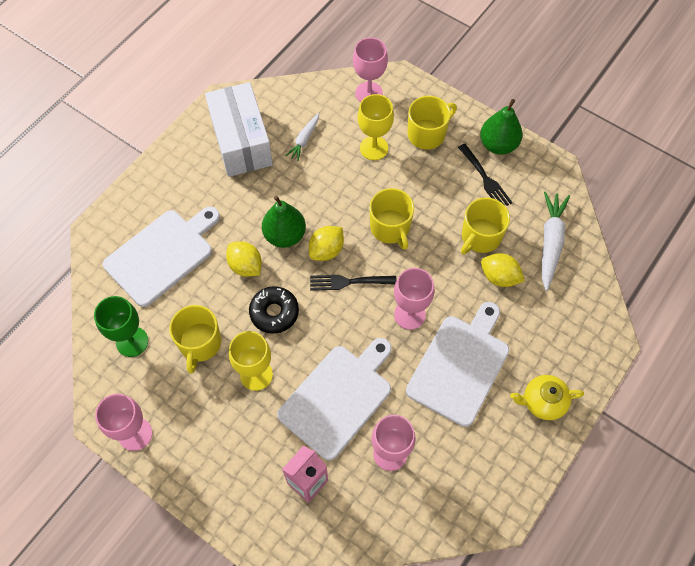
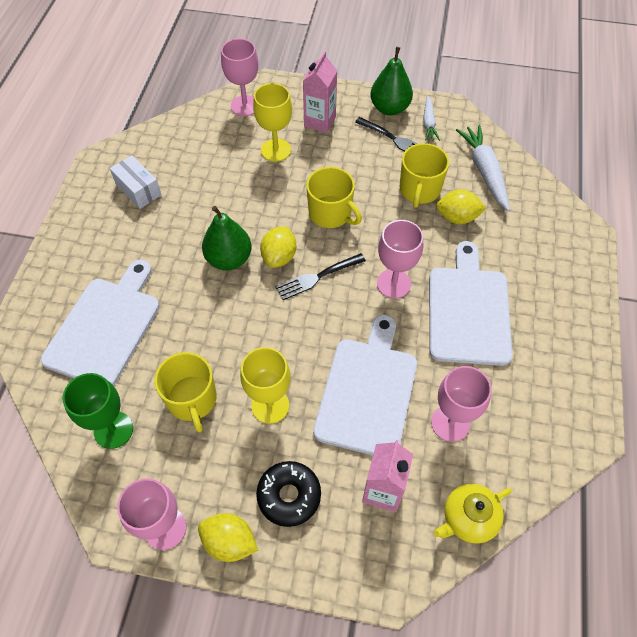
camera: 25 degrees left, 5 degrees down
(241, 141) = (138, 190): white box -> white box, size x0.53
(245, 266) = (203, 303): yellow lemon -> yellow lemon (229, 542)
(274, 312) = (257, 336): black donut -> black donut (289, 496)
(304, 140) = (203, 166): white carrot -> white carrot (429, 123)
(427, 134) = (320, 121): yellow mug -> pink carton
(542, 401) = (562, 310): yellow teapot -> yellow teapot (468, 518)

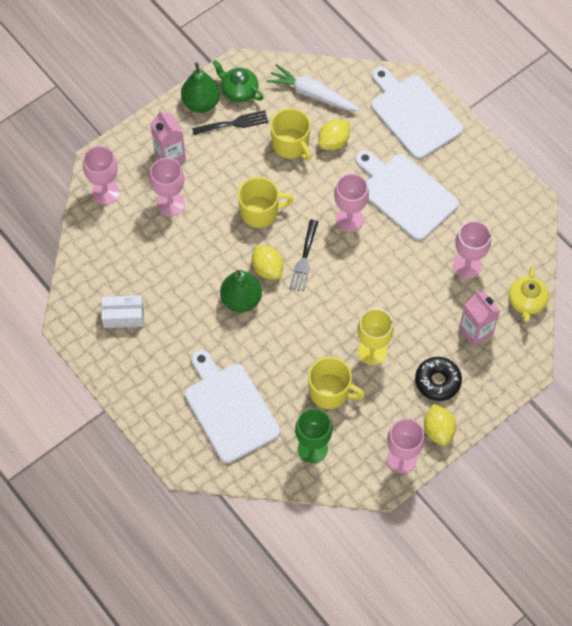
camera: 50 degrees left, 5 degrees up
(229, 542) = (438, 430): yellow lemon -> yellow lemon turned 75 degrees counterclockwise
(276, 150) = (170, 204): yellow goblet -> pink goblet
(368, 391) = (410, 292): white cutting board -> white cutting board (413, 114)
(429, 123) = (239, 91): white carrot -> green teapot

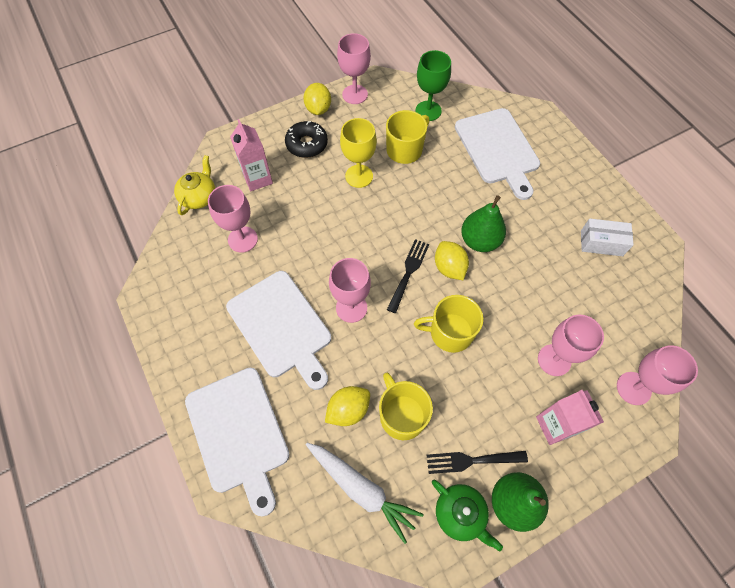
camera: 170 degrees left, 0 degrees up
(330, 391) = (405, 150): yellow mug -> yellow mug turned 105 degrees clockwise

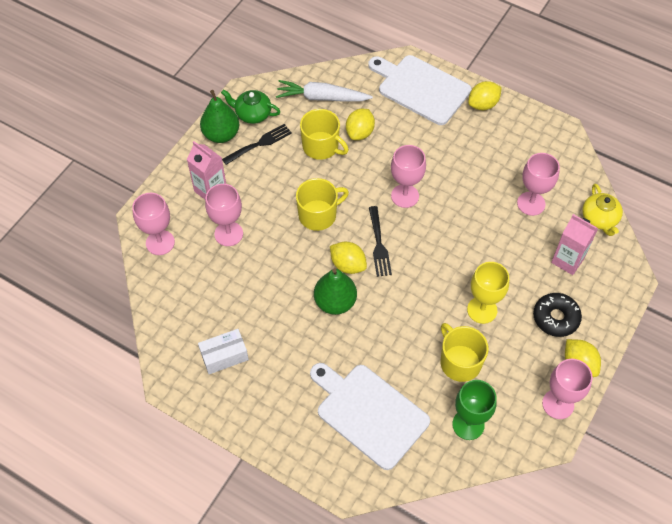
camera: 150 degrees right, 5 degrees down
(191, 370) = (483, 104): none -> yellow lemon
(281, 327) = (446, 158): white cutting board -> none
(405, 150) = (459, 362): yellow mug -> yellow mug turned 135 degrees clockwise

